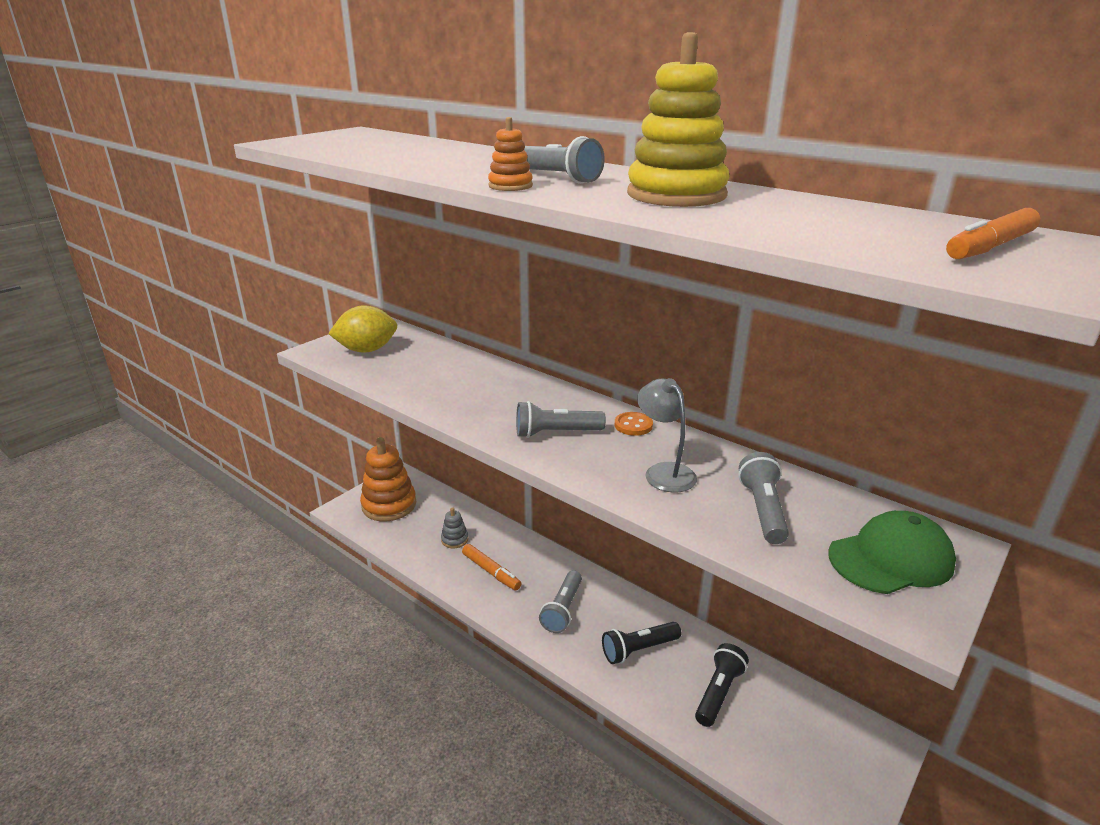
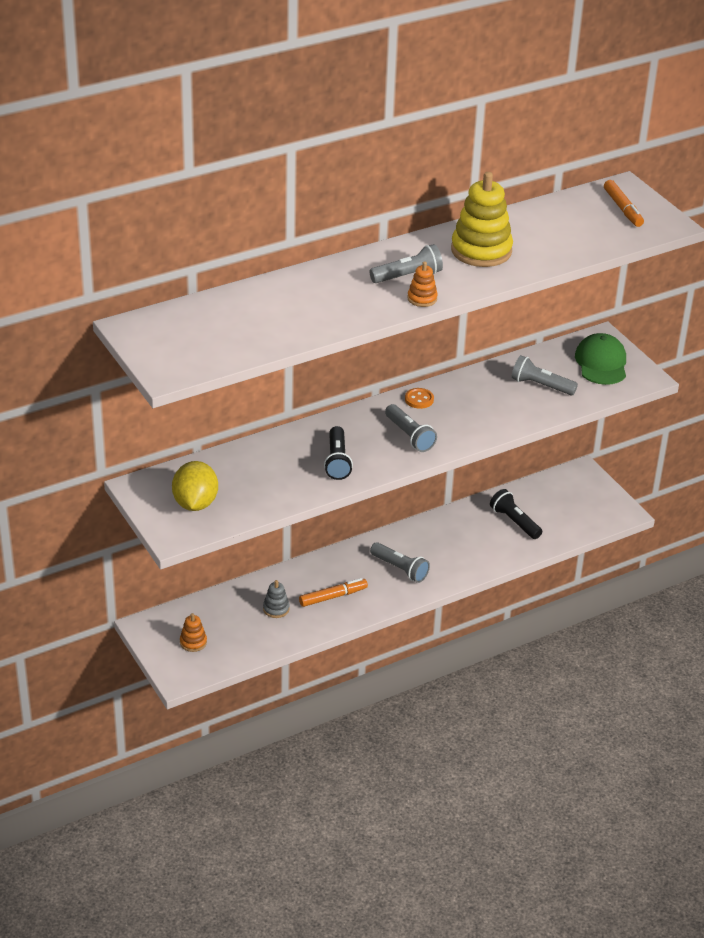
camera: 70 degrees left, 10 degrees up
(389, 505) = (193, 642): orange stacking toy -> orange stacking toy, size x0.47
(556, 433) = (409, 436): grey flashlight -> grey flashlight turned 45 degrees counterclockwise
(638, 649) = (460, 544): black flashlight -> black flashlight (337, 461)
(664, 472) = (483, 406): grey lamp -> none

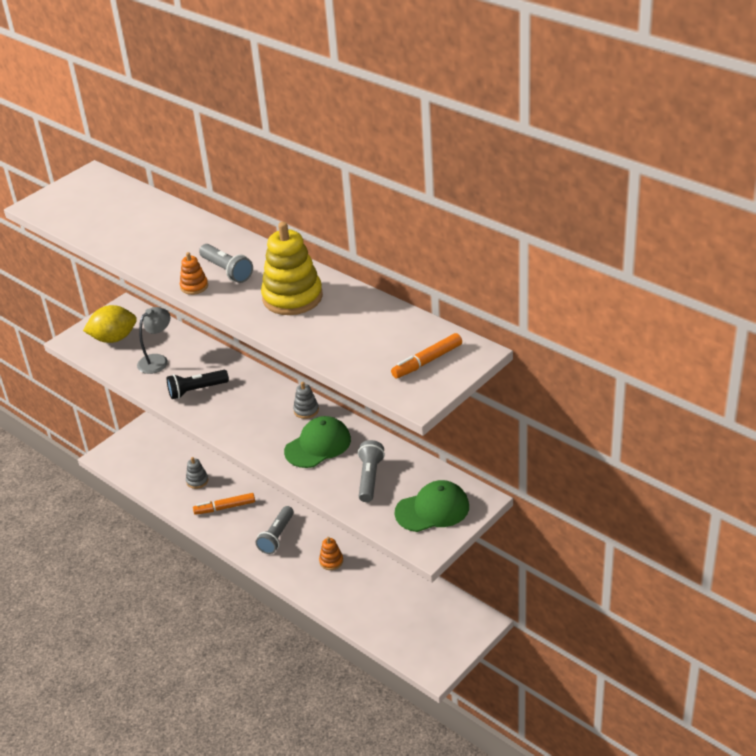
camera: 75 degrees right, 0 degrees up
(193, 642) = (143, 451): orange stacking toy -> orange stacking toy (331, 561)
(263, 478) = (157, 360): none -> grey lamp
(333, 597) = (225, 507): orange marker -> orange marker turned 120 degrees clockwise
(409, 436) = (250, 419): grey flashlight -> none
(419, 399) = (306, 410): orange button -> grey stacking toy
(476, 404) = (318, 445): none -> green cap
(514, 522) = (378, 592): black flashlight -> none

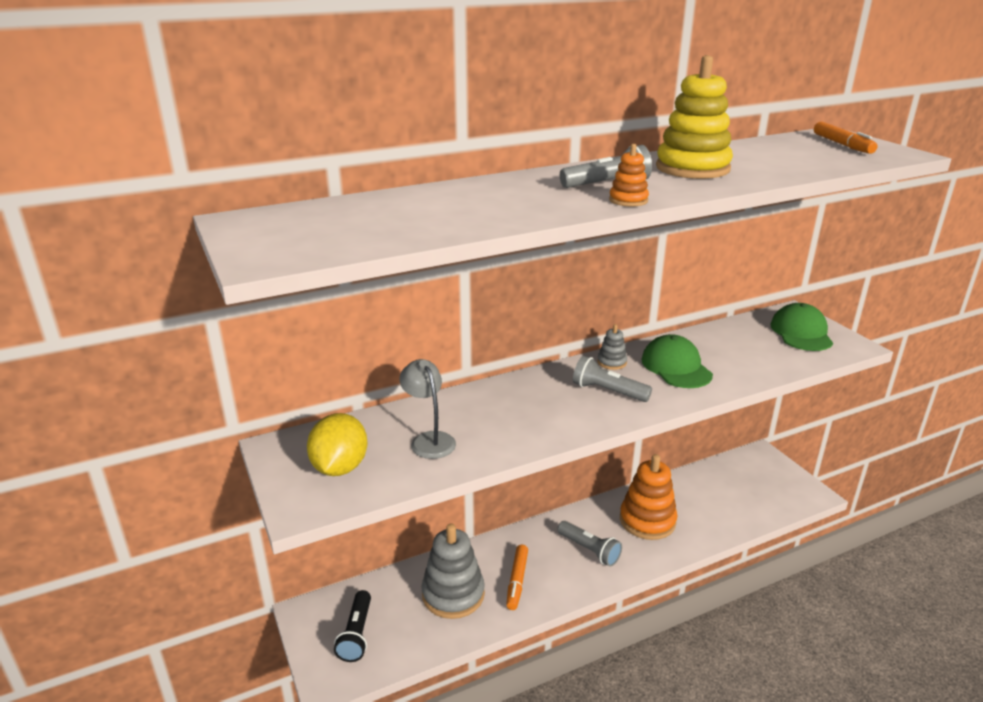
camera: 70 degrees left, 10 degrees down
(196, 390) = (520, 422): black flashlight -> black flashlight (356, 634)
(197, 481) = (453, 594): grey stacking toy -> grey stacking toy, size x2.13
(331, 561) = (647, 520): orange stacking toy -> orange stacking toy, size x2.13
(370, 478) = (742, 351): grey flashlight -> grey flashlight (608, 391)

